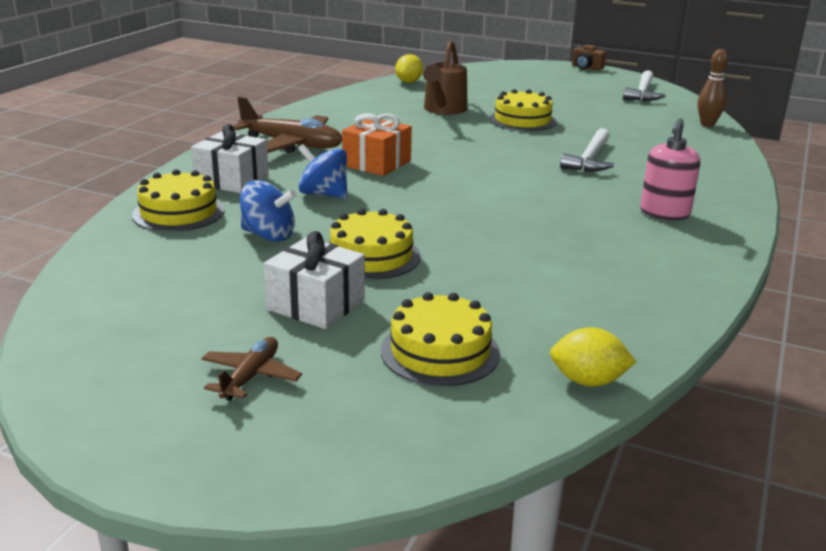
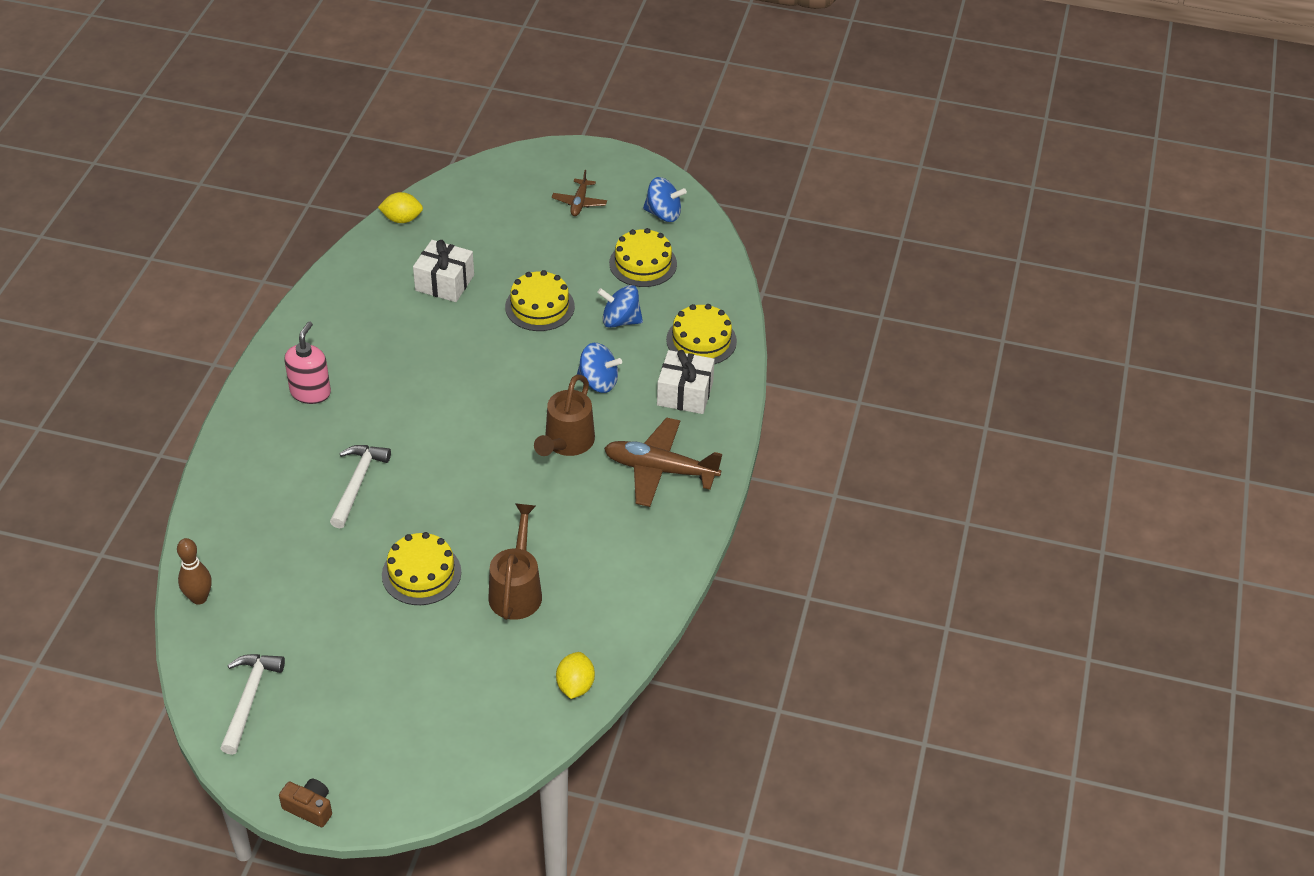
camera: 170 degrees right, 20 degrees up
(112, 345) = (663, 214): none -> blue spinning top
(316, 305) = (563, 256): white gift -> white gift (444, 283)
(377, 163) = (566, 443): orange gift -> brown watering can
(440, 352) = (482, 229): yellow cake -> yellow cake (643, 263)

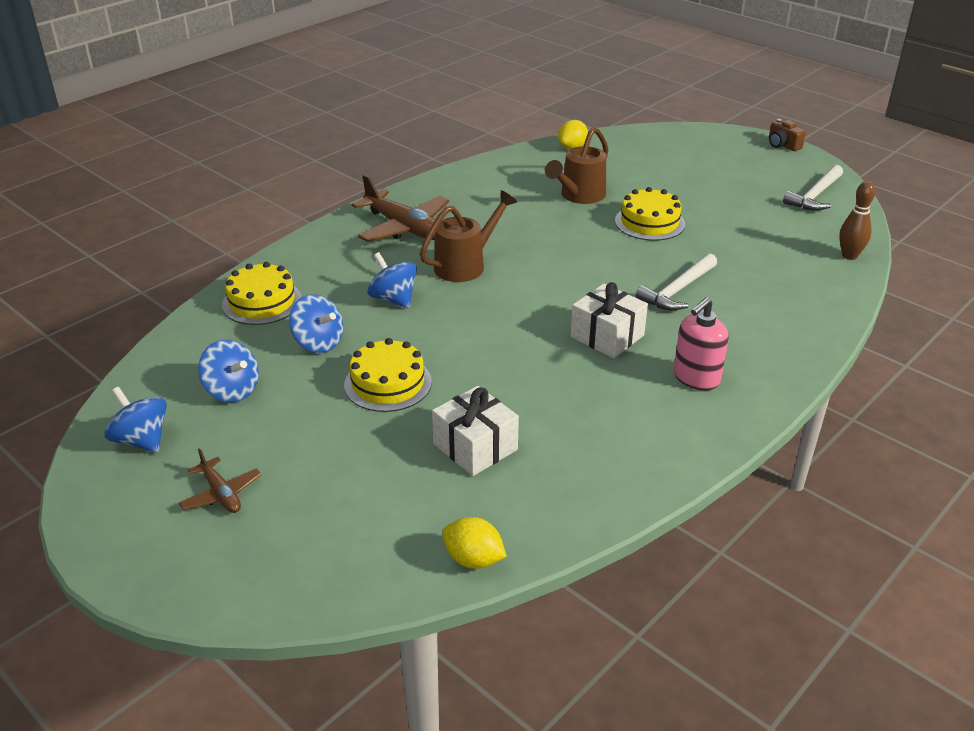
camera: 150 degrees left, 10 degrees down
(579, 202) = (221, 494): brown plane -> brown plane turned 105 degrees clockwise
(643, 263) = (232, 390): yellow cake -> blue spinning top
(685, 394) = (326, 268): white gift -> white gift (607, 336)

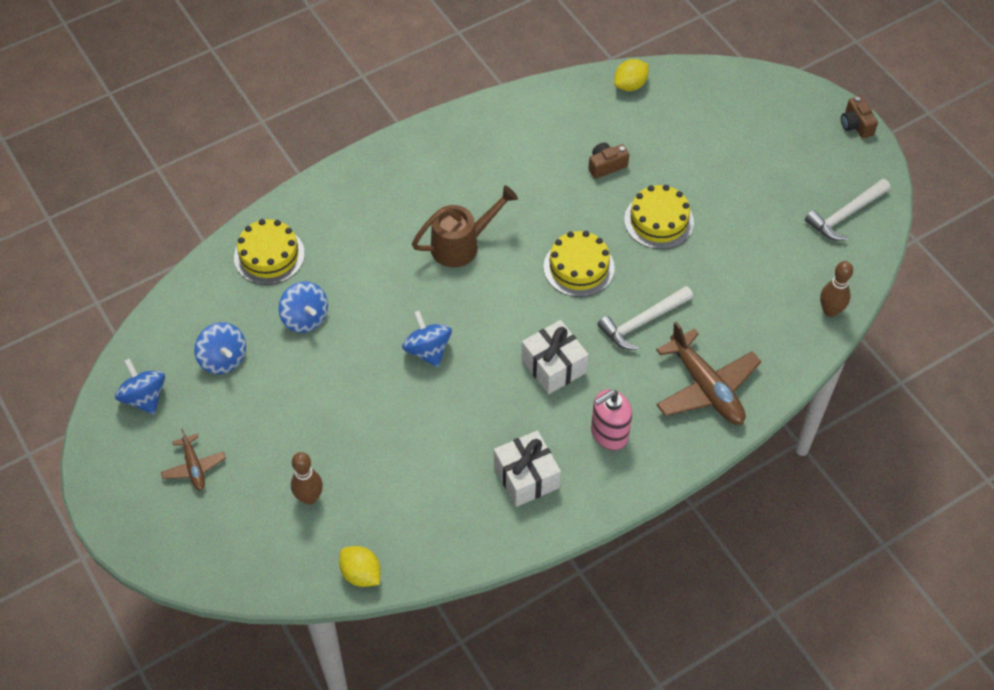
camera: 15 degrees right, 20 degrees up
(378, 496) = (309, 497): none -> brown bowling pin
(388, 383) = (349, 380): yellow cake -> yellow cake (579, 267)
(393, 299) = (383, 277): blue spinning top -> blue spinning top (427, 350)
(404, 227) = (421, 179): brown plane -> brown plane (706, 387)
(475, 447) = (398, 466): white gift -> white gift (526, 477)
(579, 196) = (606, 166): brown watering can -> brown camera

